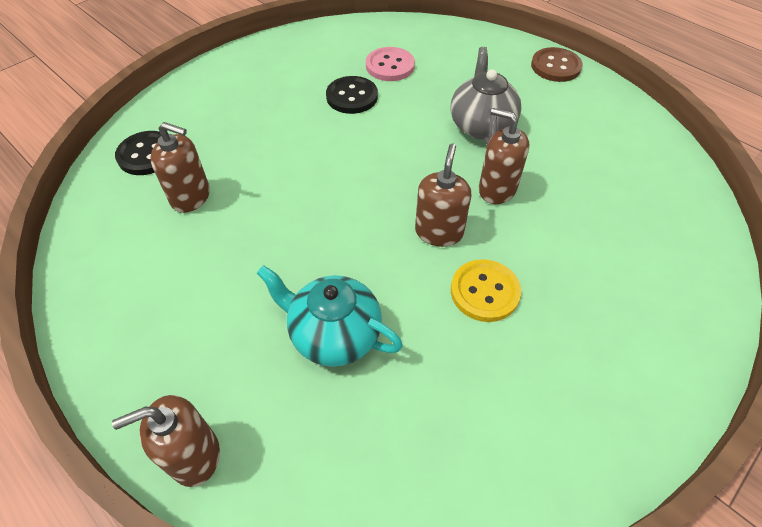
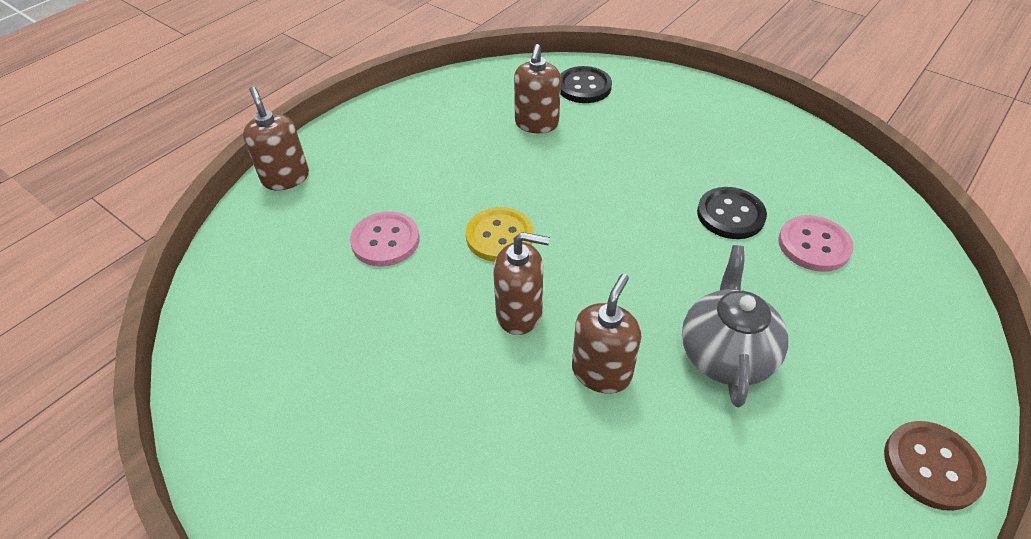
camera: 85 degrees right, 5 degrees down
(334, 334) = (385, 241): turquoise teapot -> pink button
(481, 125) = (725, 354): grey teapot -> grey teapot turned 75 degrees counterclockwise
(484, 292) = (437, 359): yellow button -> yellow button (499, 236)

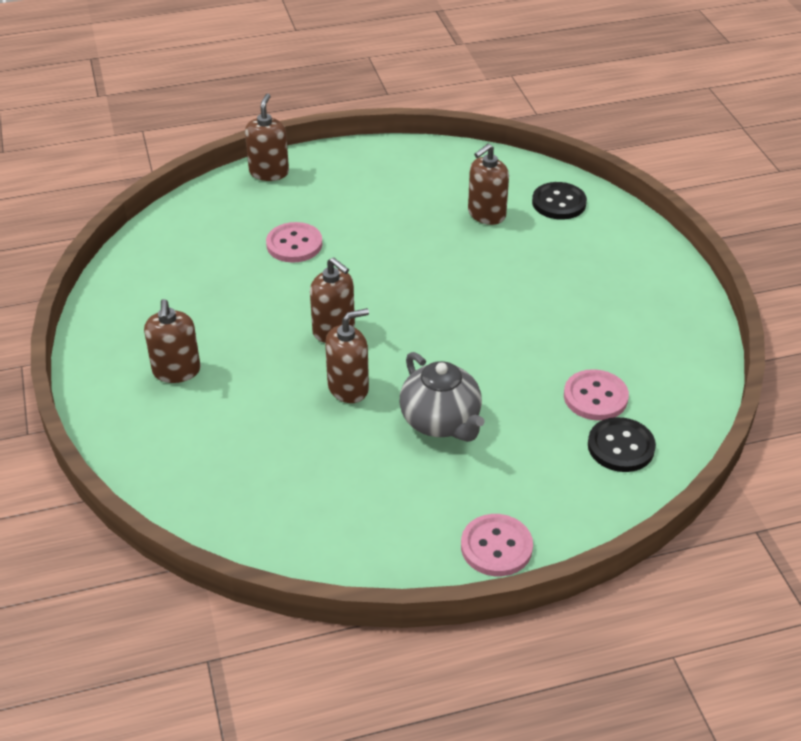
camera: 35 degrees right, 5 degrees down
(393, 474) = (176, 371): none -> brown soap dispenser
(499, 236) = (372, 278): yellow button -> none
(725, 354) = (441, 422): grey teapot -> grey teapot turned 105 degrees clockwise
(730, 215) = (557, 347): black button -> black button (621, 446)
(931, 466) = (496, 547): brown button -> pink button

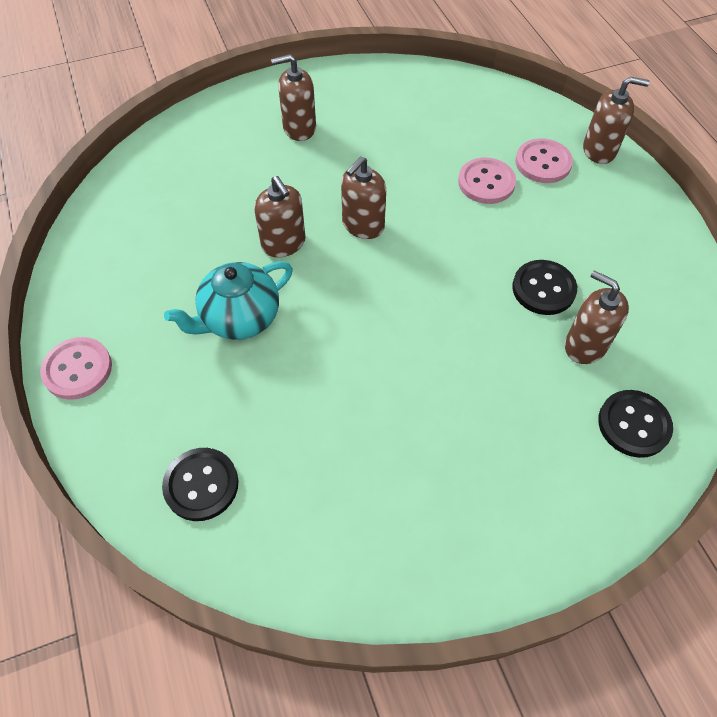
camera: 85 degrees right, 15 degrees up
(427, 227) = (543, 289): none -> black button
(441, 422) = (239, 318): grey teapot -> turquoise teapot
(595, 397) = (278, 460): pink button -> pink button (543, 163)

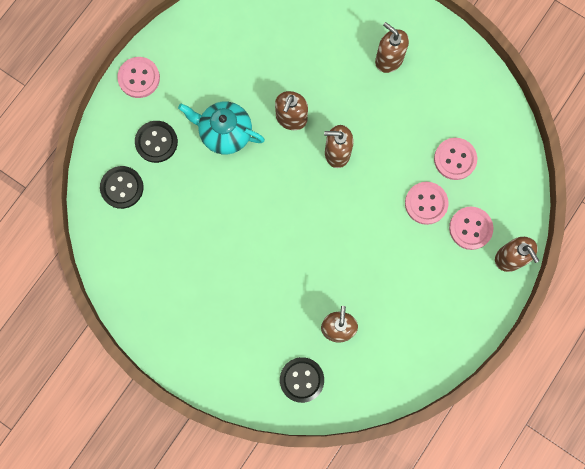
camera: 55 degrees right, 20 degrees up
(455, 135) = (455, 159): none -> pink button
(543, 289) = (363, 284): black button -> black button (156, 142)

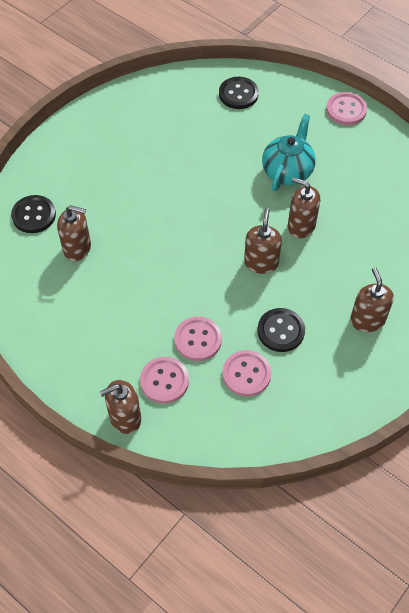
camera: 95 degrees right, 20 degrees down
(156, 142) = (281, 120): black button -> black button (281, 331)
(389, 60) = (367, 320): brown soap dispenser -> brown soap dispenser turned 60 degrees counterclockwise

